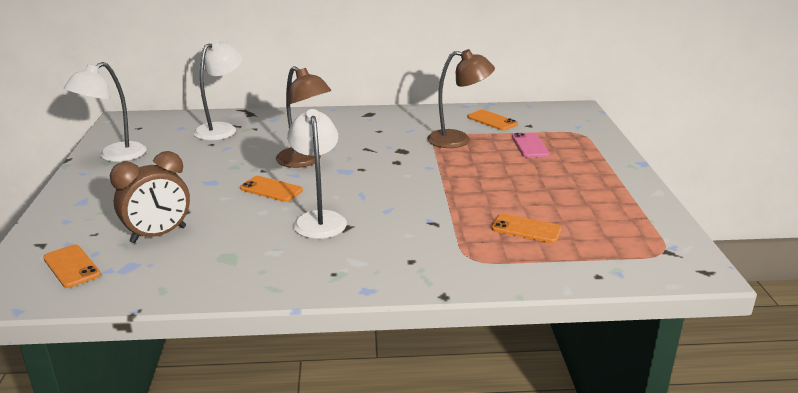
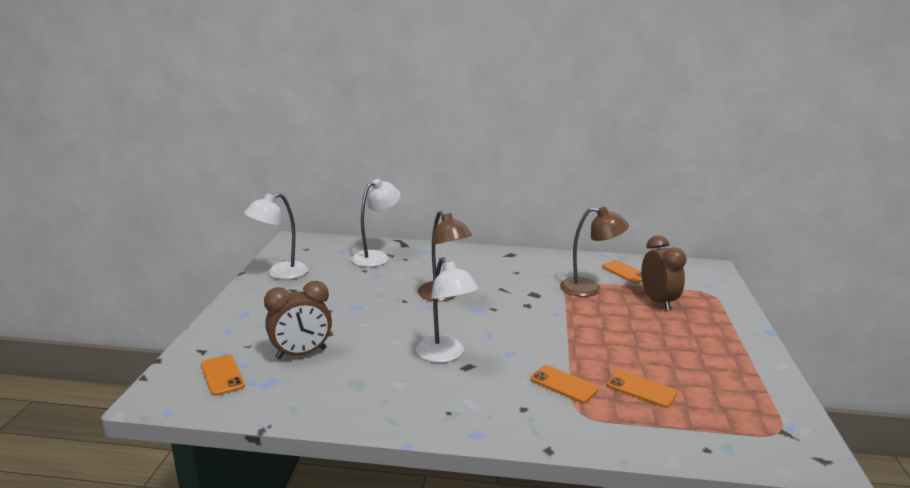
camera: 10 degrees right, 5 degrees down
(271, 189) = (408, 320): orange phone -> orange phone (563, 384)
(319, 219) = (445, 355): white lamp -> white lamp turned 150 degrees clockwise
(530, 146) = (658, 302): pink phone -> brown clock

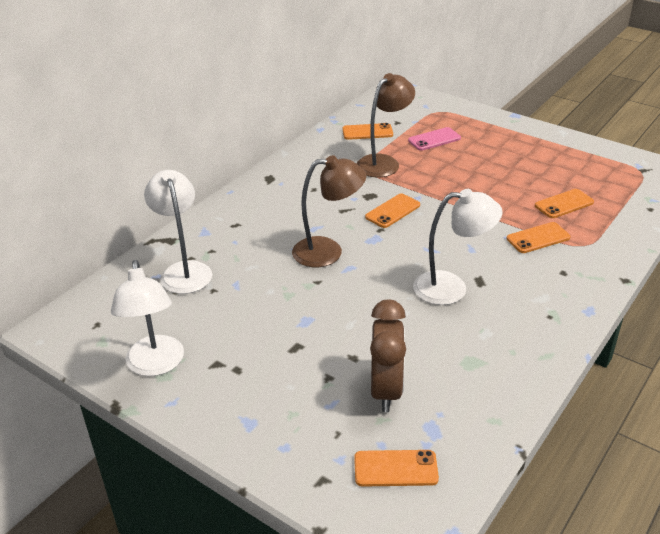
camera: 60 degrees left, 15 degrees up
(524, 308) = (393, 211): none -> orange phone
(658, 302) = (434, 139): brown clock -> pink phone

